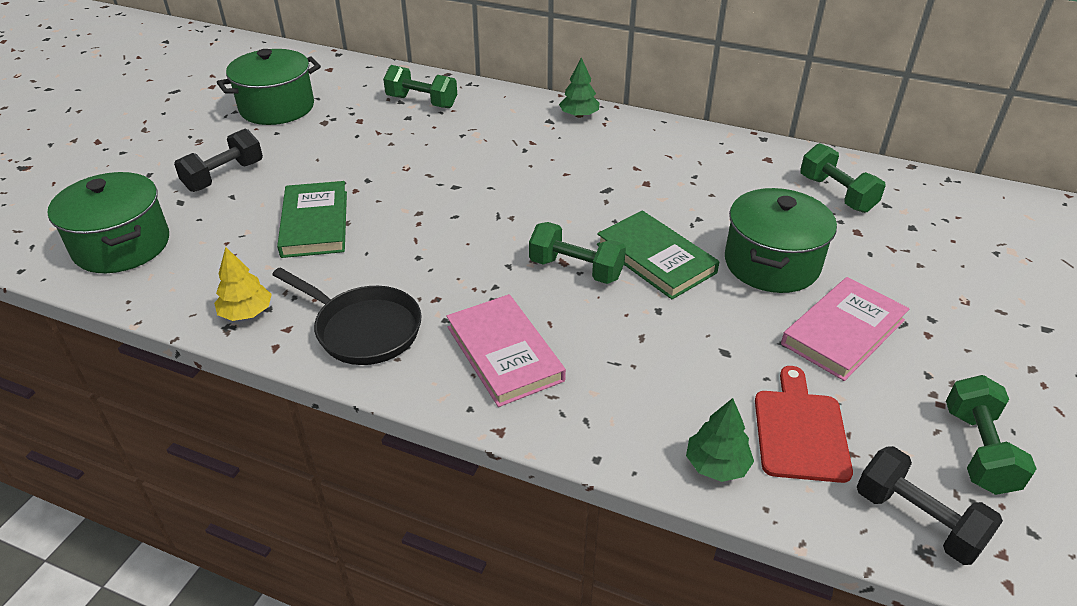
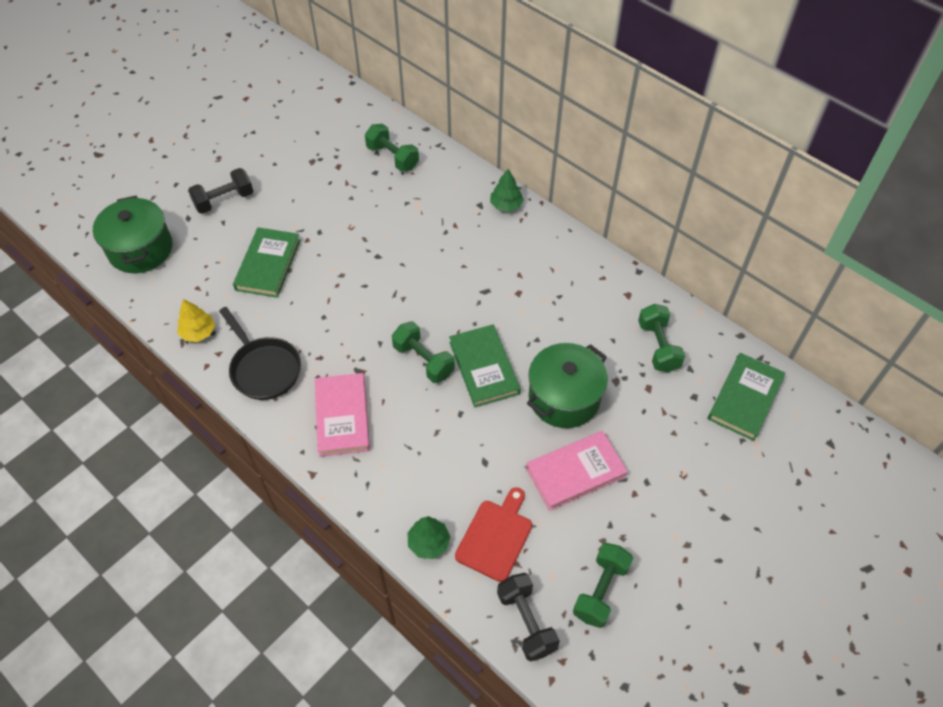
camera: 20 degrees right, 15 degrees up
(277, 108) = (284, 136): green pot -> none
(965, 216) = (744, 398): none -> green book

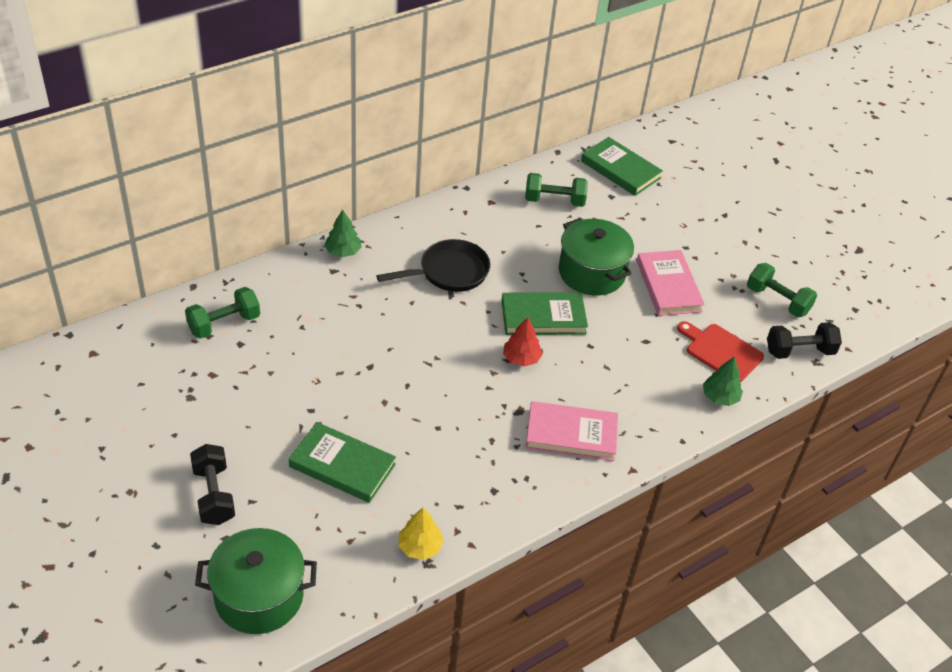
camera: 80 degrees left, 10 degrees down
(264, 368) = (492, 491): black pan -> black pan (449, 272)
(423, 360) = (521, 358): green dumbbell -> red tree

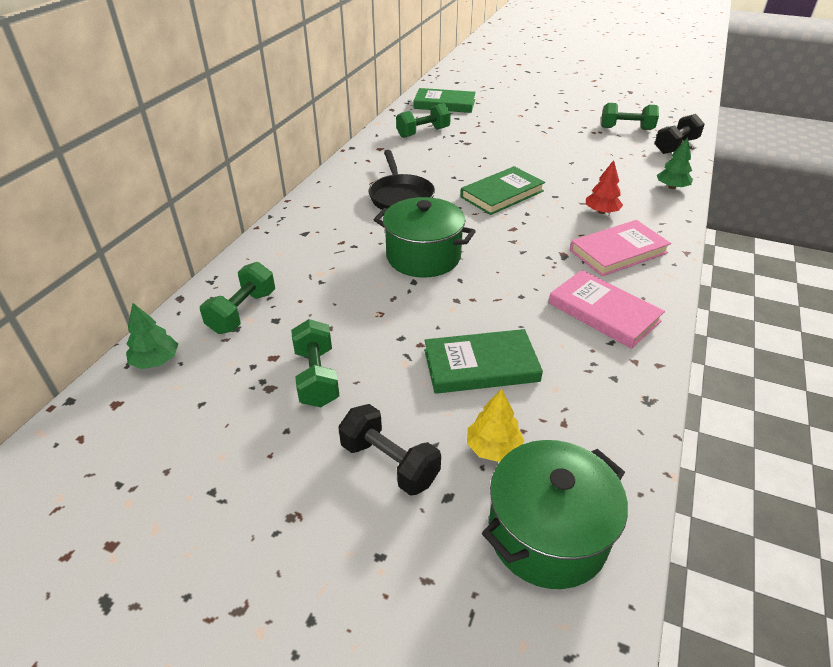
camera: 30 degrees left, 5 degrees down
(226, 407) = (317, 377): none -> green dumbbell
(343, 252) = (299, 218): green tree -> green tree (156, 361)
(420, 547) = (625, 391): yellow tree -> yellow tree (493, 447)
(449, 272) = (400, 197): black pan -> black pan turned 135 degrees clockwise
(521, 358) = (520, 223): red tree -> red tree (601, 212)
(591, 273) = (499, 158): green pot -> green pot (423, 256)
(668, 286) = (556, 146): pink book -> pink book (603, 312)
(721, 351) = (635, 164): red cutting board -> none

